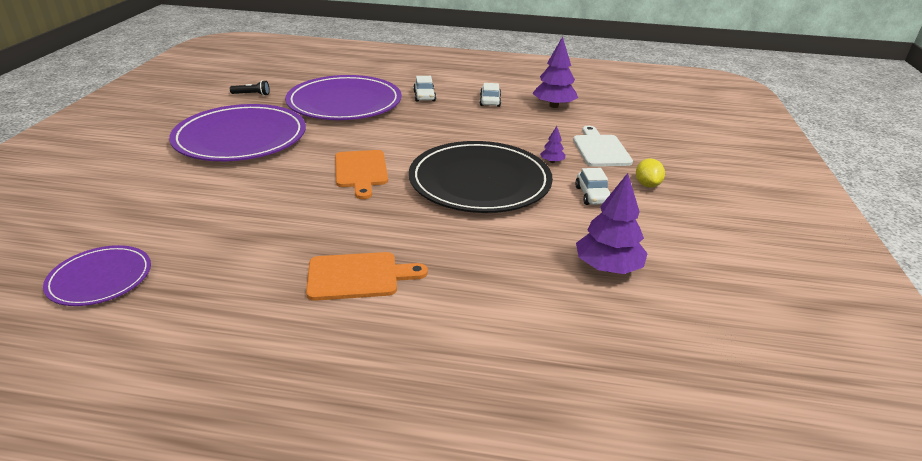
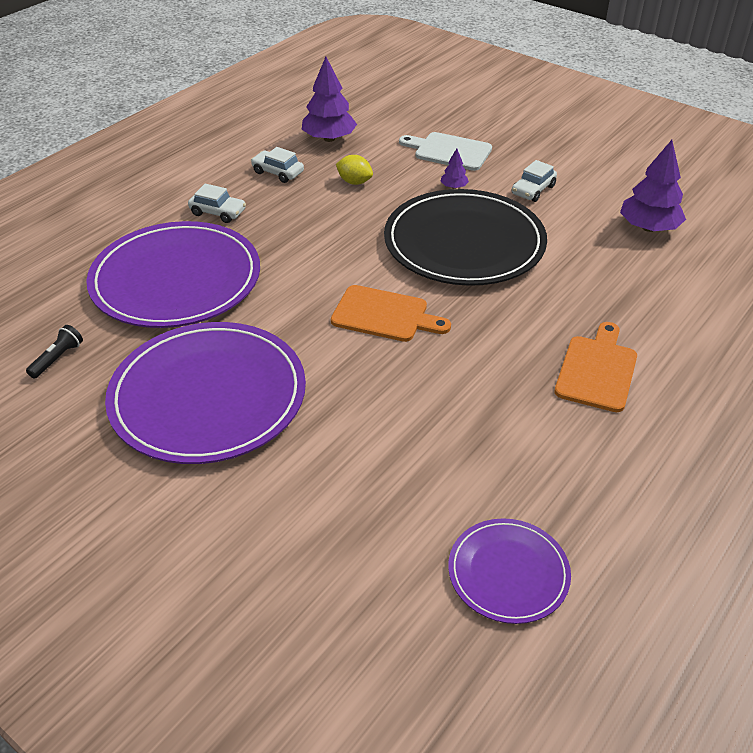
camera: 60 degrees left, 10 degrees up
(592, 195) = (533, 190): white car -> white car turned 105 degrees clockwise
(647, 185) = (532, 155): yellow lemon -> yellow lemon (354, 182)

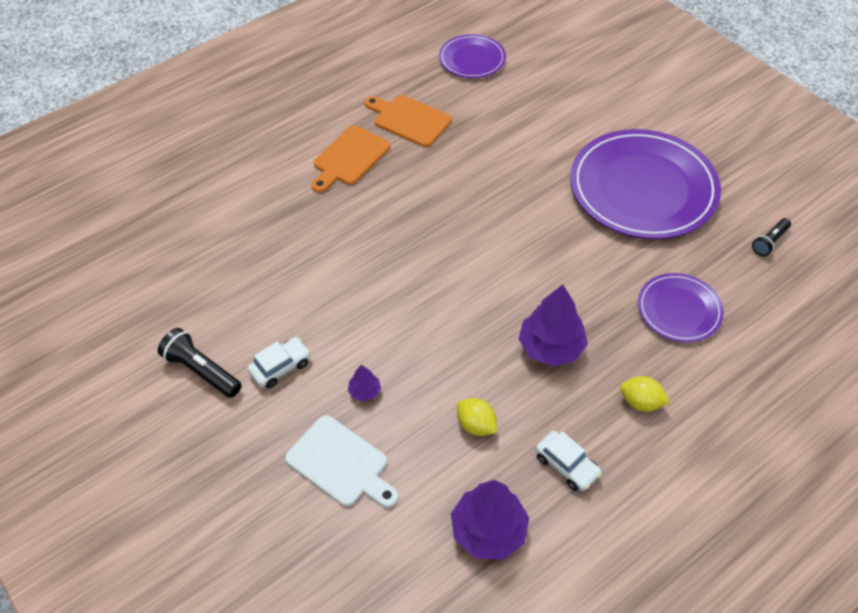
camera: 165 degrees left, 10 degrees up
(176, 280) = (679, 310): purple plate -> purple plate, size x0.51
(218, 212) = (641, 402): white car -> yellow lemon
(384, 315) = (493, 234): orange cutting board -> orange cutting board (409, 120)
(464, 243) = (390, 303): black plate -> none
(595, 179) = (202, 371): none -> black flashlight
(648, 228) = (202, 287): purple tree -> purple tree (551, 347)

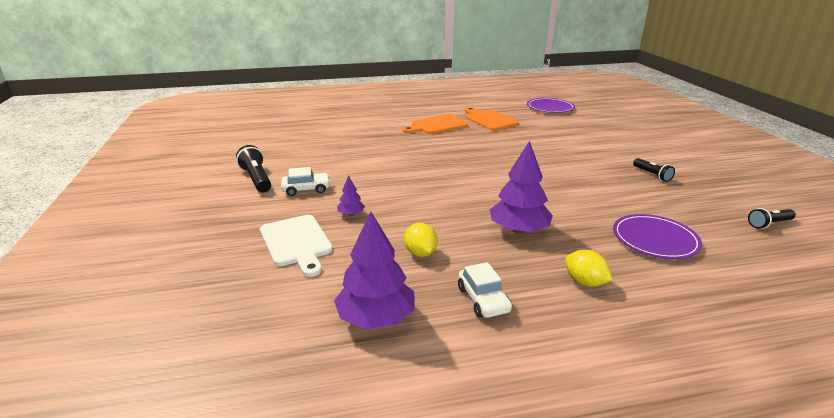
camera: 25 degrees right, 25 degrees down
(643, 188) = (652, 175): purple plate -> black flashlight

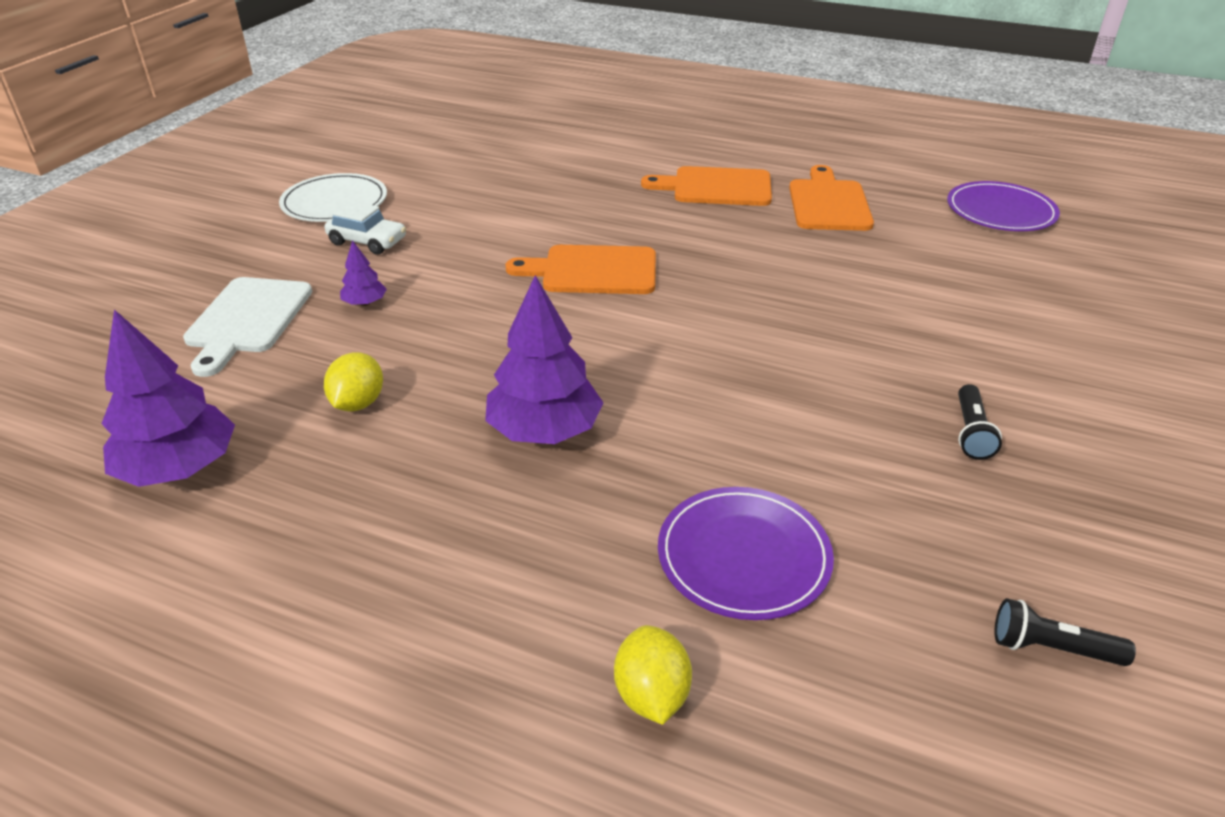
camera: 35 degrees right, 10 degrees up
(256, 179) = (334, 202): black flashlight -> white plate
(438, 168) = (593, 271): none -> orange cutting board
(483, 300) = (326, 513): white car -> none
(584, 282) = (500, 564): yellow lemon -> yellow lemon (651, 694)

